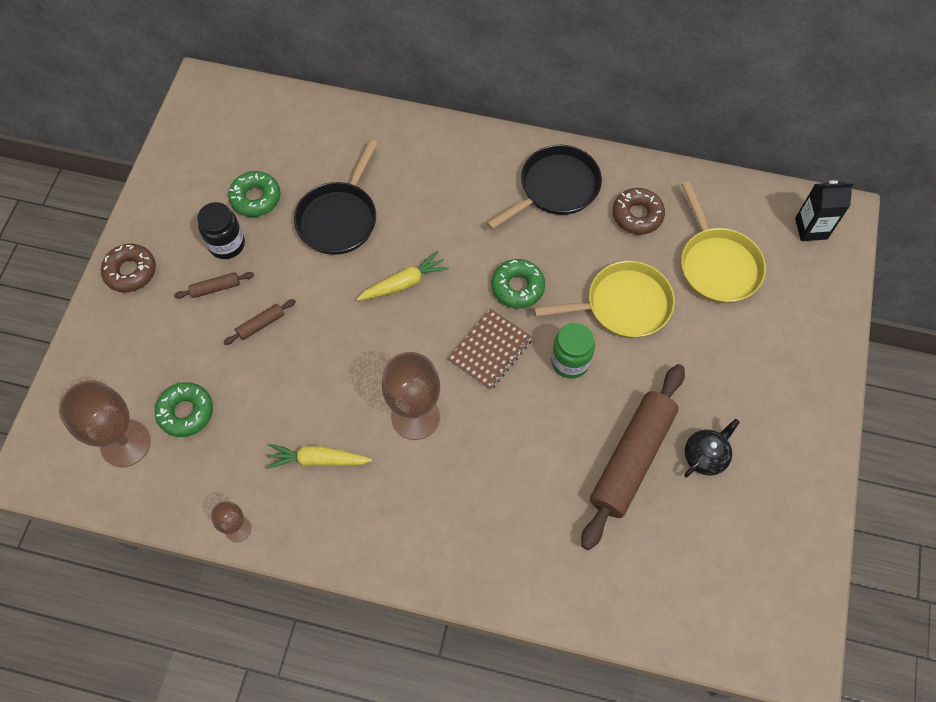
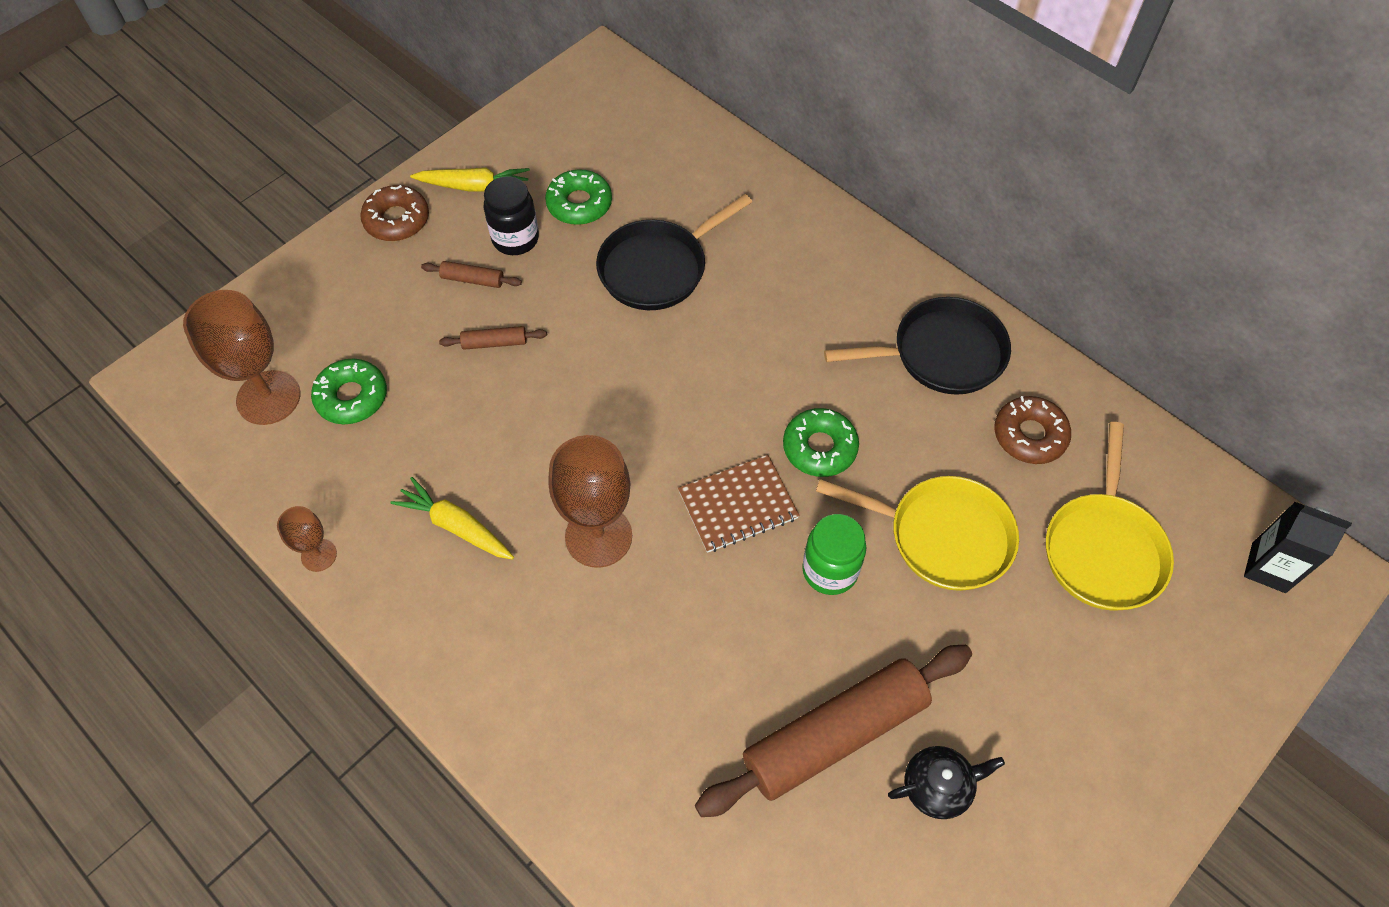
camera: 30 degrees right, 5 degrees down
(404, 283) = (685, 376): yellow carrot -> yellow carrot (474, 186)

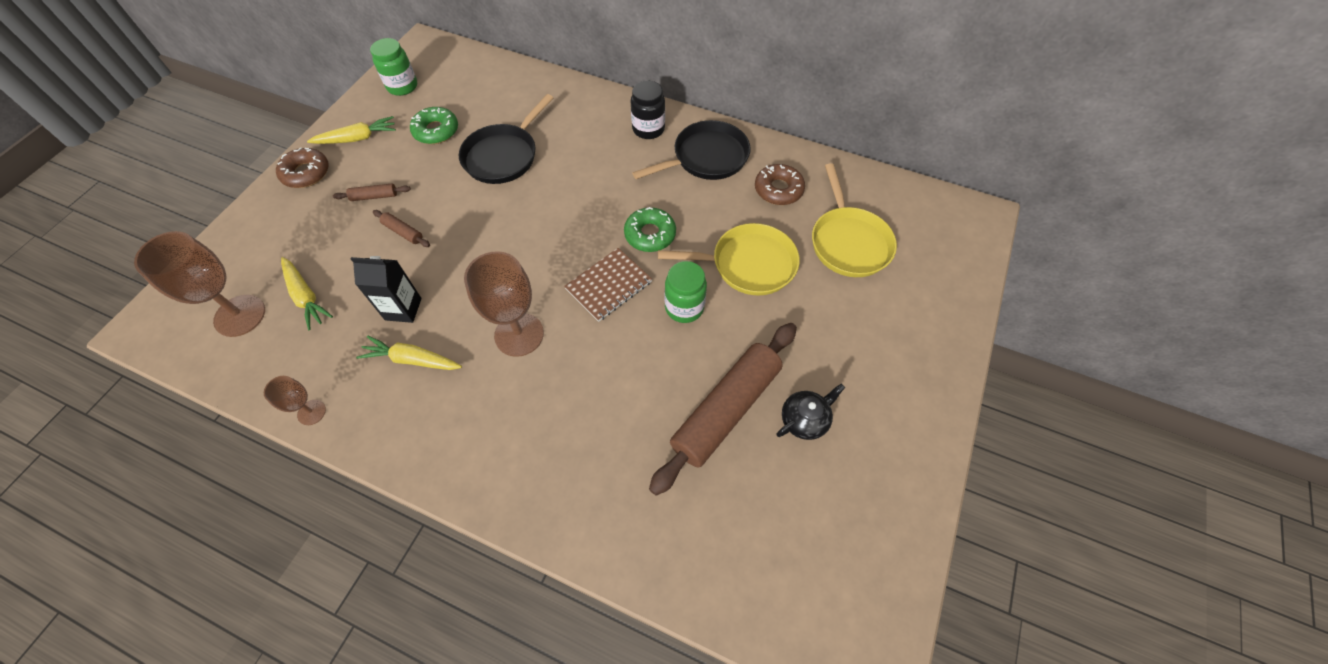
camera: 20 degrees left, 0 degrees up
(352, 397) = (306, 297): green donut -> yellow carrot
(494, 343) = (403, 232): brown rolling pin -> brown rolling pin turned 60 degrees clockwise
(515, 239) = (397, 163): black jar -> black jar (648, 129)
(554, 122) = (402, 86): none -> green jar
(1268, 567) = (947, 223): black carton -> black carton (403, 309)

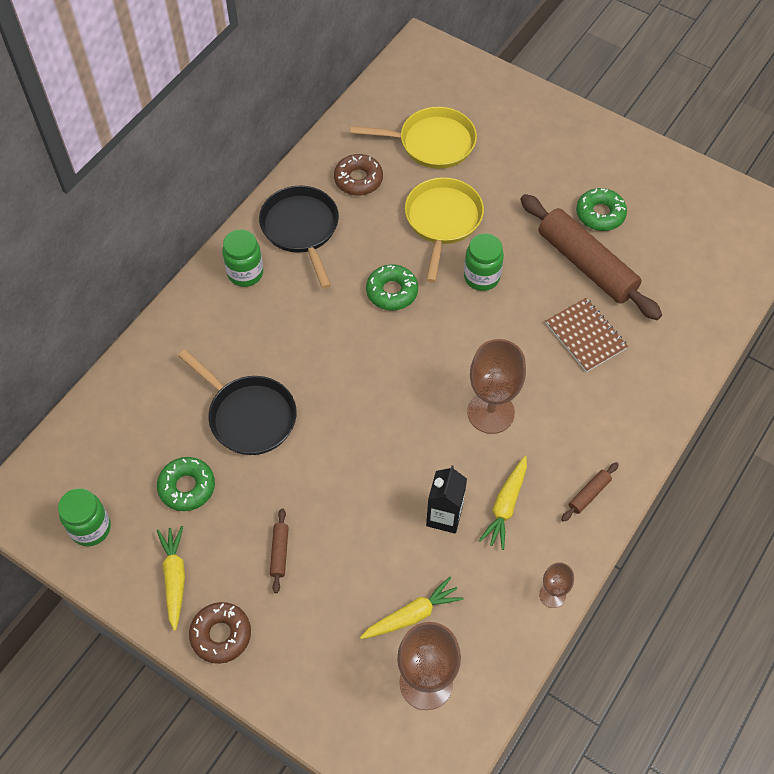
camera: 80 degrees left, 0 degrees up
(403, 232) = (341, 519): brown rolling pin -> brown rolling pin (589, 494)
(608, 285) = (447, 333): brown notebook -> brown notebook (585, 336)
(648, 129) = (245, 273): black jar -> green jar
(805, 419) = (600, 214): black teapot -> green donut

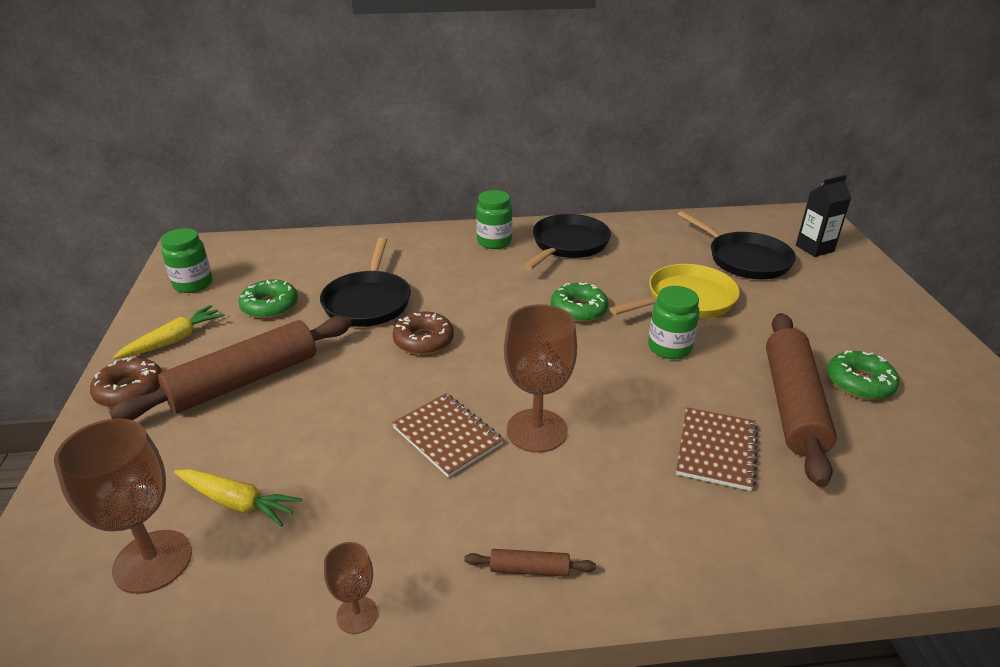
camera: 50 degrees right, 25 degrees down
(279, 552) = (244, 380): brown rolling pin -> brown rolling pin, size x2.47
(358, 179) = (651, 246): brown donut -> brown donut (423, 340)
(432, 143) = (744, 259): yellow pan -> black pan
(444, 516) = (380, 462): black carton -> black carton (814, 248)
(452, 464) = (447, 436): none -> brown notebook
(505, 506) = (438, 503): yellow carrot -> none

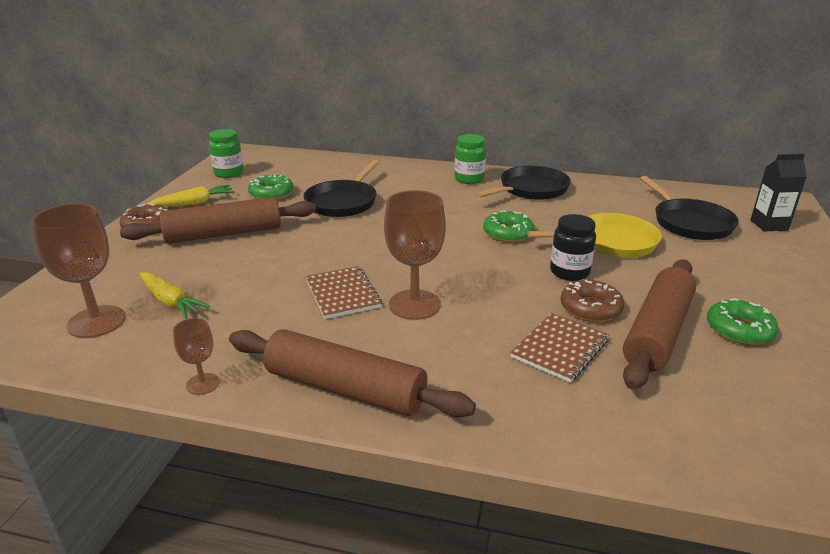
camera: 20 degrees right, 5 degrees down
(423, 340) = (367, 232): brown donut -> brown donut (590, 308)
(529, 569) = (345, 389): brown rolling pin -> brown rolling pin, size x2.47
(669, 348) = (569, 272): green jar -> black jar

